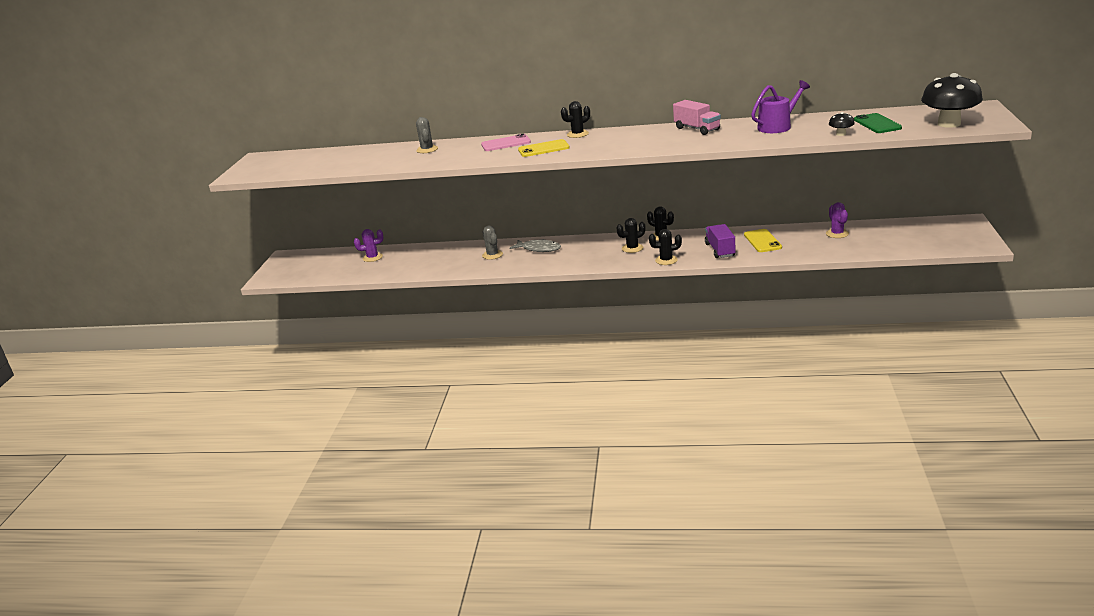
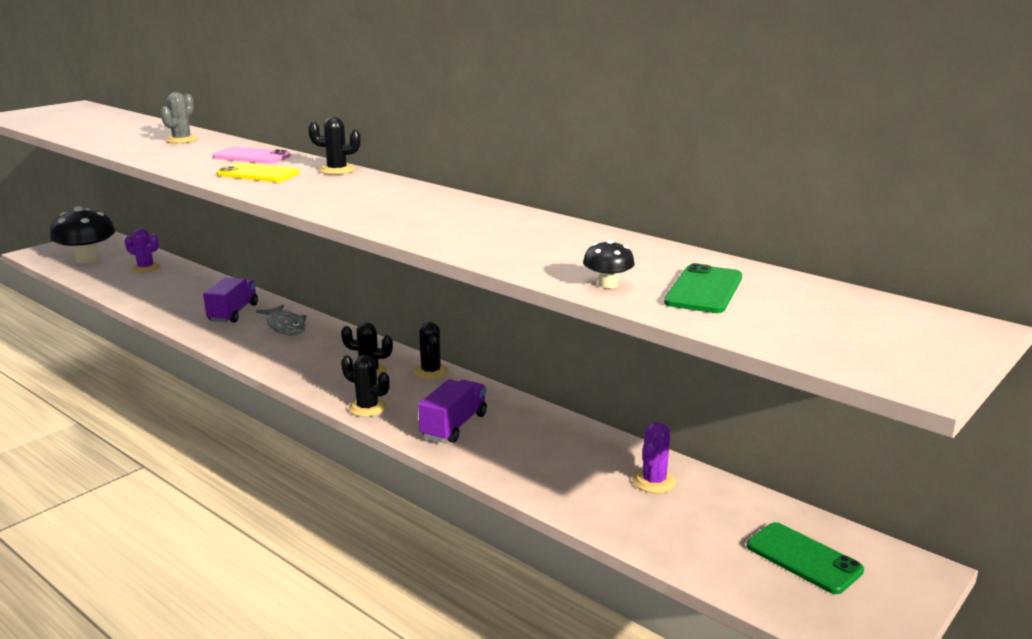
camera: 30 degrees right, 5 degrees down
(492, 255) = (233, 313): grey cactus -> purple truck
(697, 129) = (462, 208): pink truck -> none
(762, 241) = (531, 440): yellow phone -> none
(777, 126) = (560, 240): purple watering can -> none
(928, 233) = (803, 558): none -> green phone
(949, 124) = (823, 336): black mushroom -> black mushroom (87, 259)

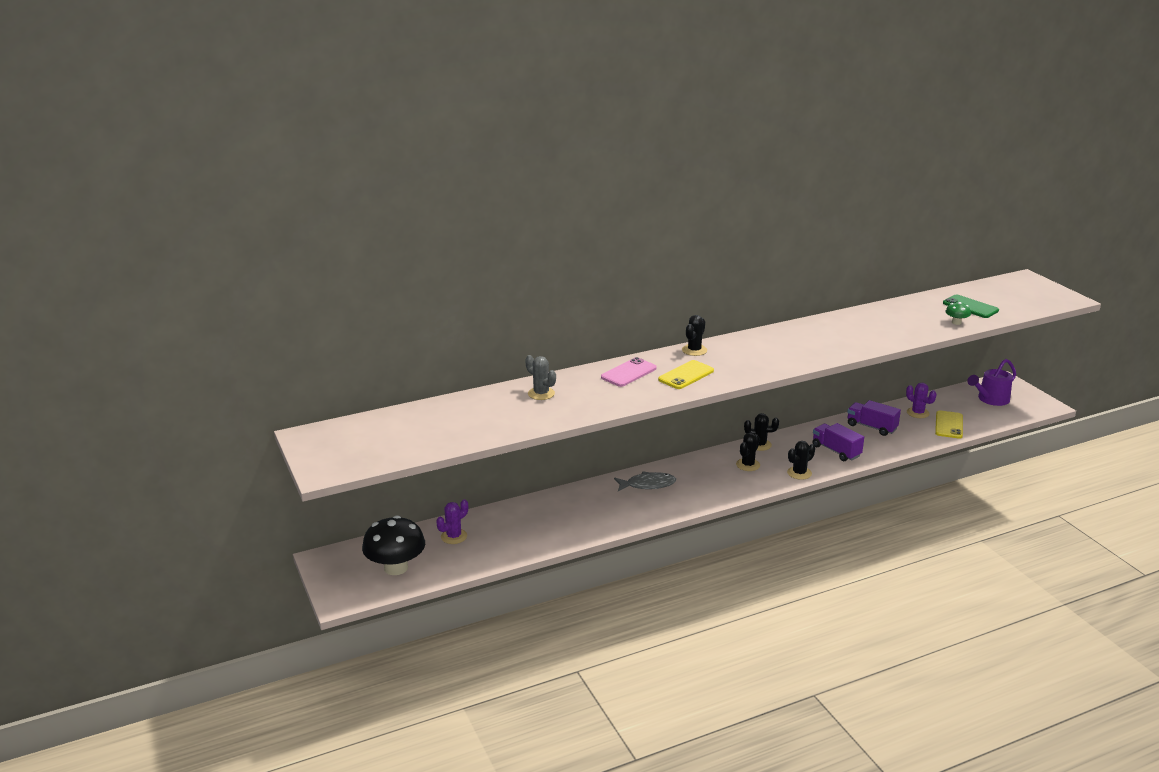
camera: 65 degrees left, 5 degrees up
(233, 313) = (603, 503): purple truck -> purple truck (871, 427)
(607, 284) = (956, 322): black mushroom -> green mushroom
(638, 518) = (949, 425): none -> yellow phone
(803, 558) = (990, 399): green phone -> purple watering can

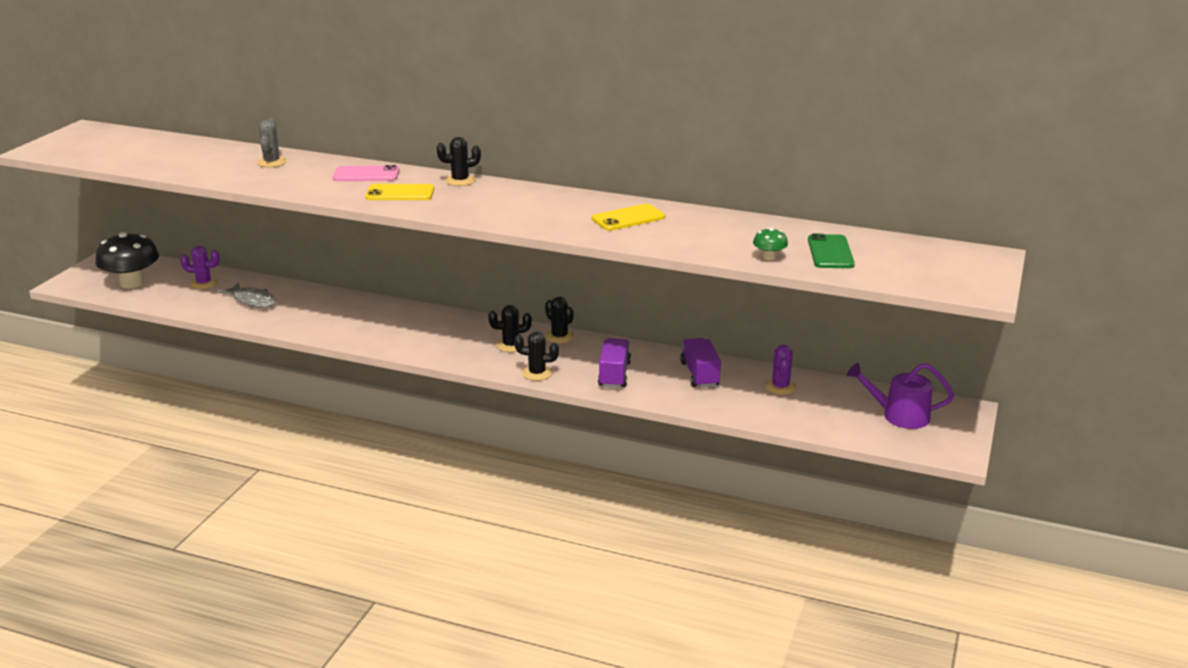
camera: 45 degrees right, 0 degrees up
(648, 485) = (400, 318): grey fish -> grey fish (253, 301)
(949, 425) = (787, 412): yellow phone -> yellow phone (628, 218)

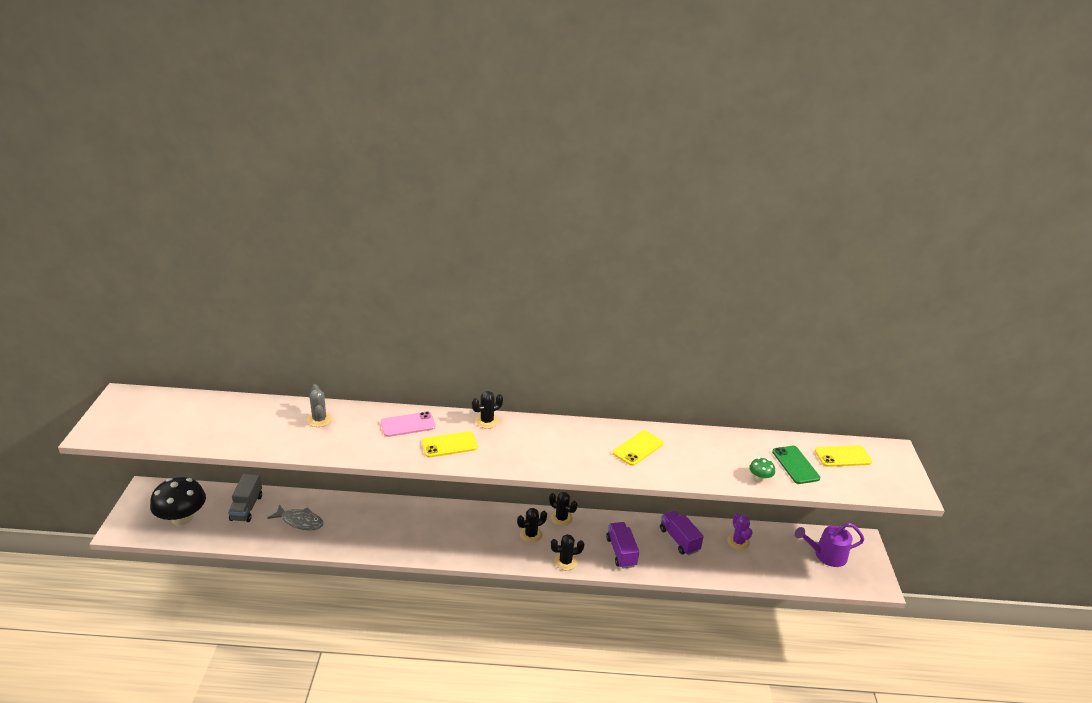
camera: 20 degrees left, 5 degrees up
(204, 283) = (246, 507): purple cactus -> grey truck
(906, 253) = (843, 456): none -> yellow phone

